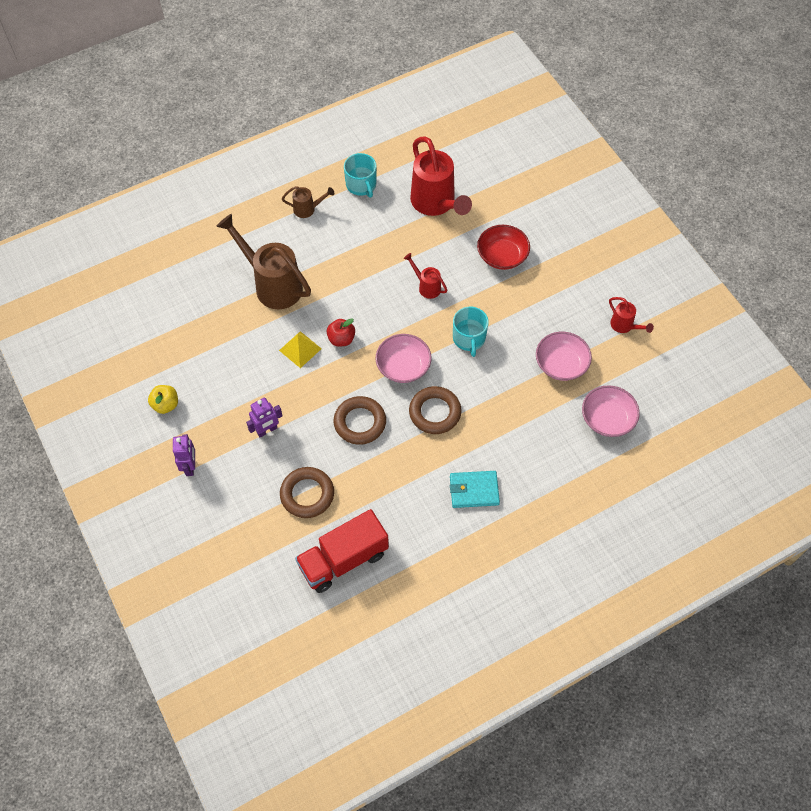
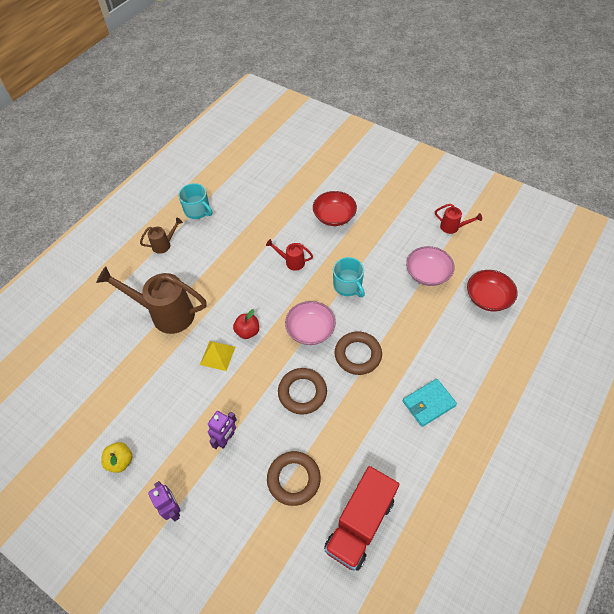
camera: 25 degrees left, 5 degrees down
(436, 204) = (262, 201): red watering can -> none
(607, 419) = (488, 298): pink bowl -> red bowl

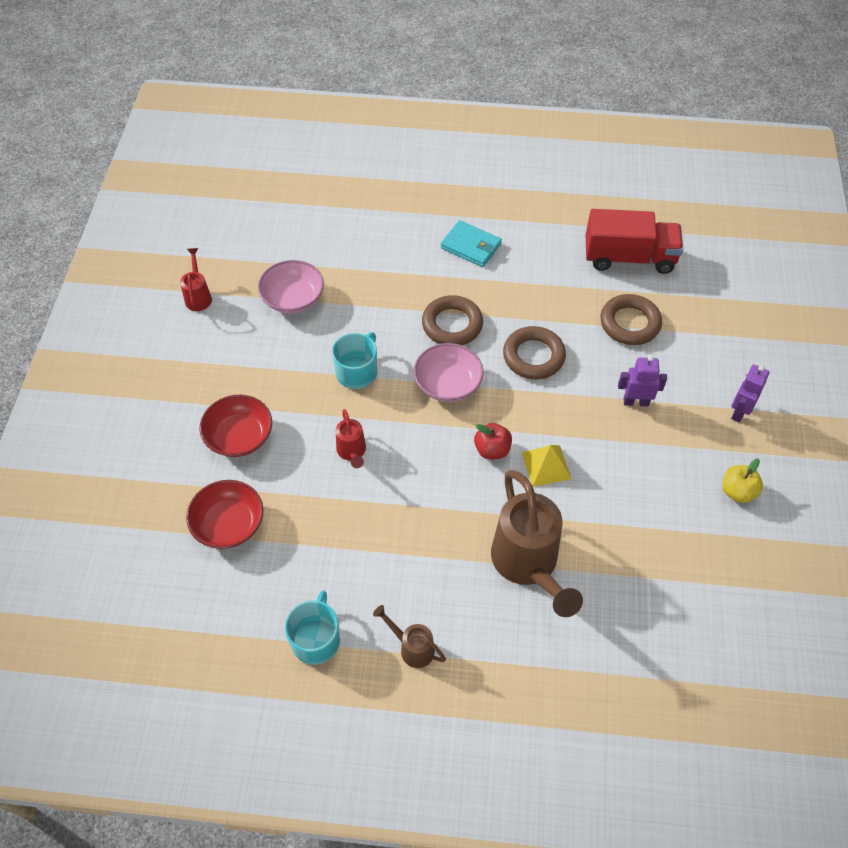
camera: 120 degrees left, 0 degrees up
(488, 298) = (300, 234): red bowl -> red bowl (229, 524)

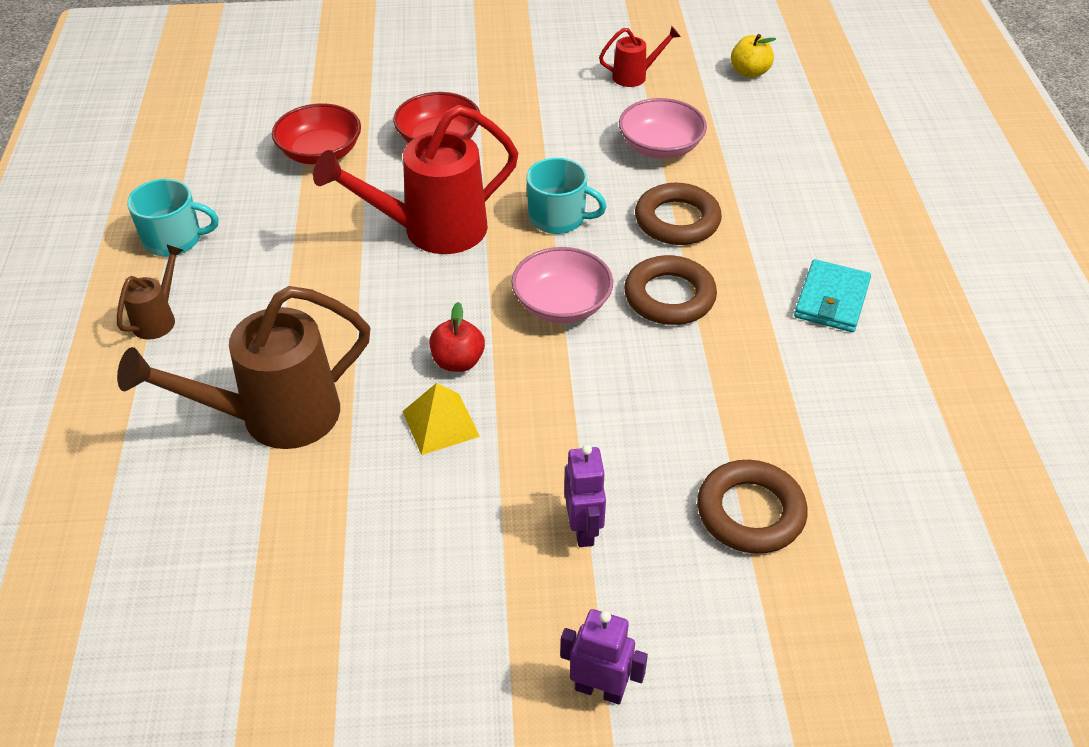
camera: 80 degrees right, 10 degrees down
(352, 452) = (432, 231): red watering can -> red watering can, size x2.10
(533, 356) = (639, 392): brown ring -> brown ring (677, 220)
(629, 257) = (904, 503): red truck -> none
(737, 491) = (425, 687): yellow apple -> yellow apple (749, 72)

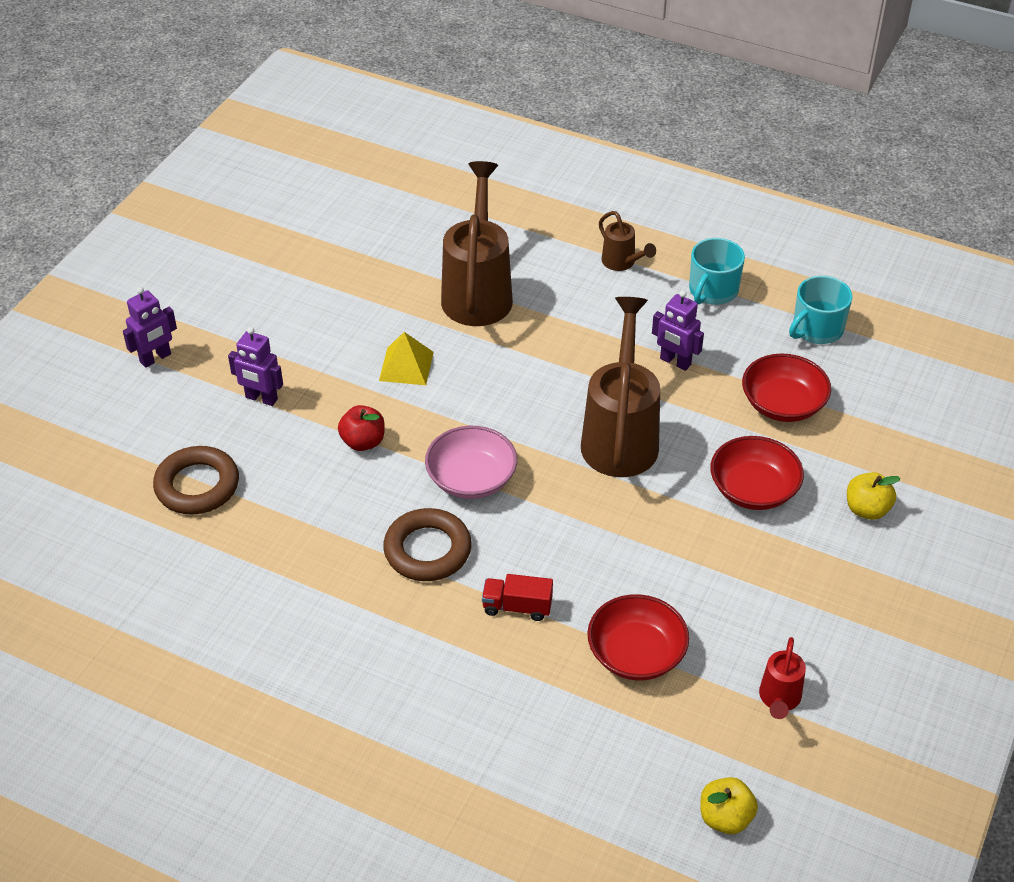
camera: 120 degrees right, 0 degrees up
(303, 230) = (675, 362): none -> purple robot
(416, 83) = (867, 509): none -> yellow apple
(432, 231) = (620, 436): red watering can -> brown watering can
(458, 362) = (457, 396): red apple -> red apple (363, 442)
(558, 218) = (580, 525): turquoise mug -> turquoise mug (816, 329)
(660, 147) = (636, 654): pink bowl -> red bowl
(677, 220) = (517, 607): brown ring -> red truck
(831, 299) = (337, 659): turquoise wallet -> none

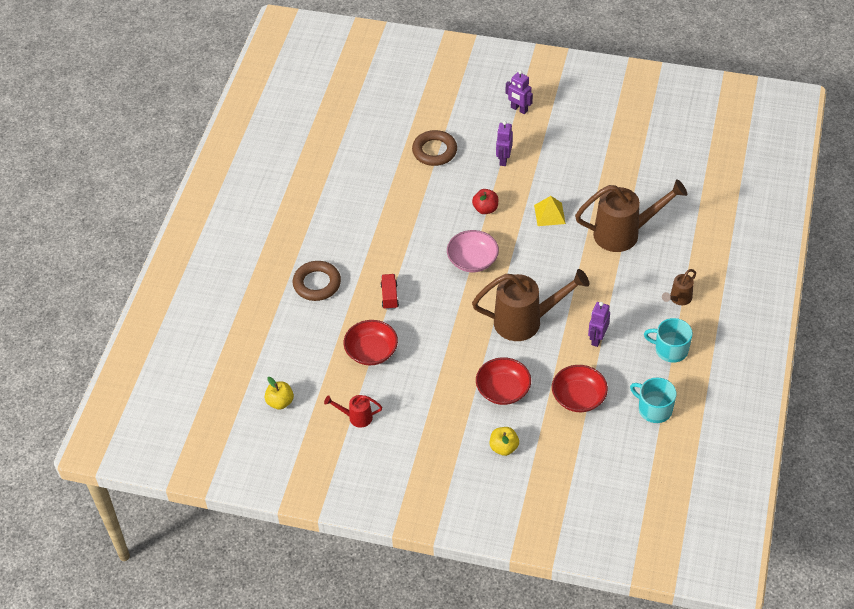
camera: 80 degrees right, 5 degrees up
(427, 550) = (417, 252): brown ring -> brown ring (317, 284)

